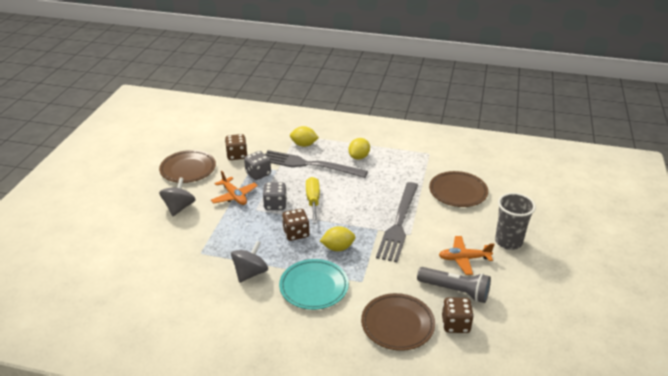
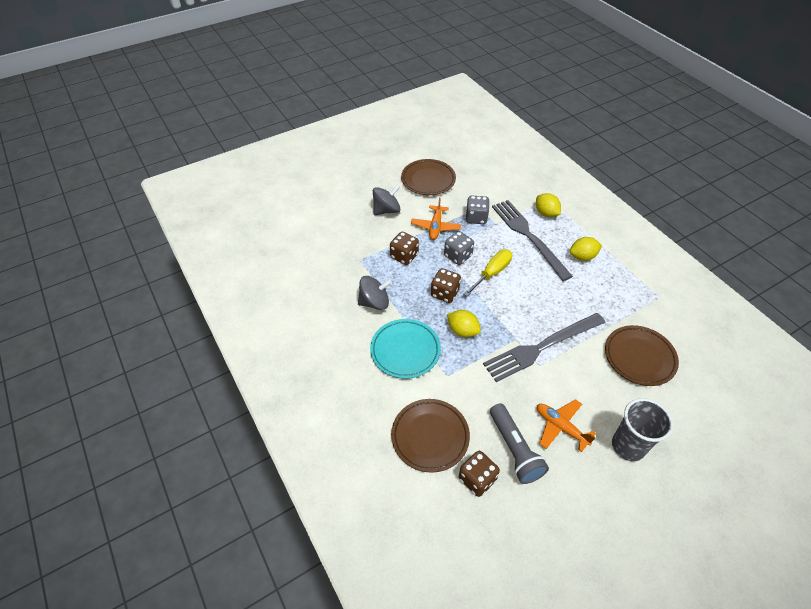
camera: 45 degrees right, 15 degrees up
(237, 155) = (478, 190): brown dice -> brown dice (404, 256)

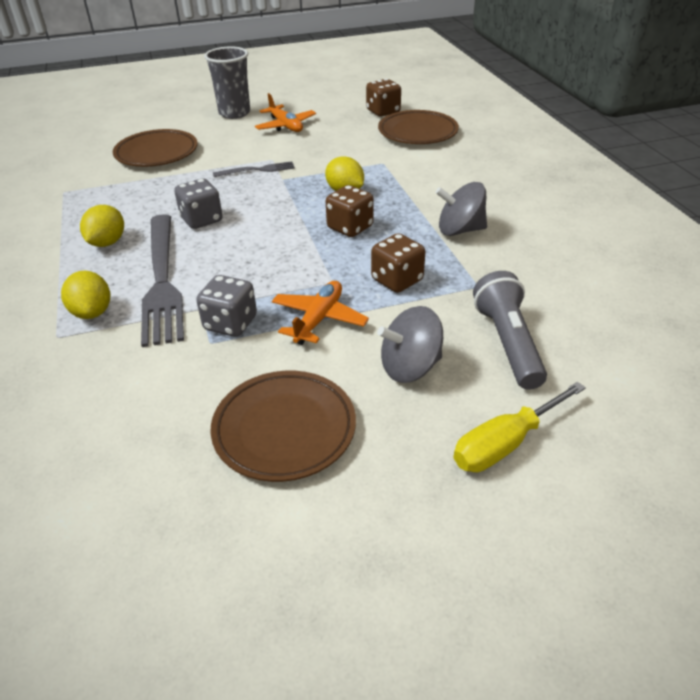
camera: 165 degrees left, 10 degrees down
(405, 350) = (426, 184): turquoise plate -> none
(458, 256) = (303, 269): grey dice -> grey dice (201, 220)
(492, 273) = (264, 241): yellow screwdriver -> yellow screwdriver (505, 443)
(514, 449) = (339, 120): grey flashlight -> grey flashlight (507, 343)
(542, 347) = (257, 170): grey fork -> grey fork, size x0.47
(582, 257) = (107, 242): yellow lemon -> yellow lemon turned 75 degrees counterclockwise

